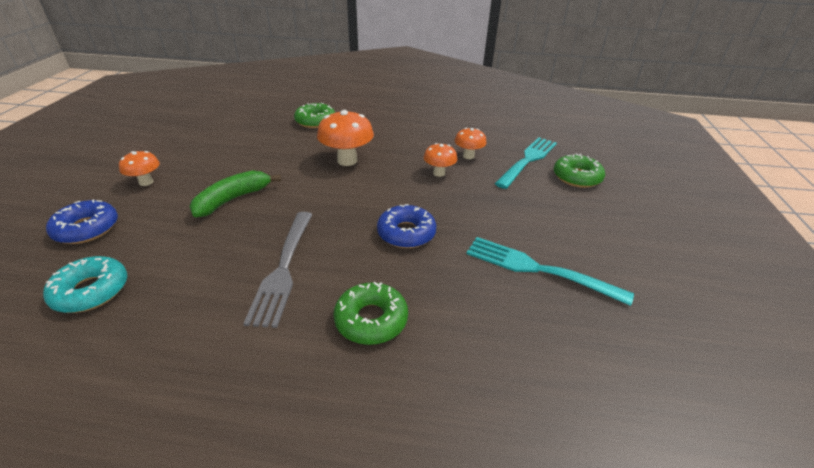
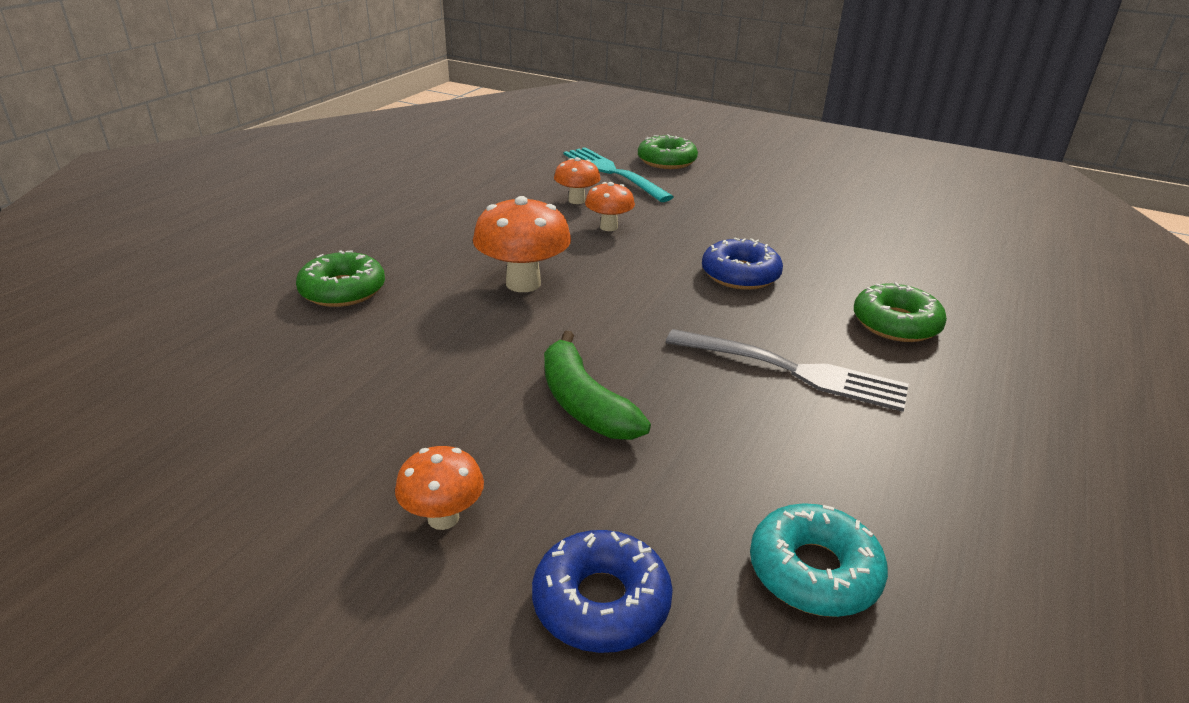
camera: 70 degrees left, 5 degrees down
(539, 269) = (826, 222): turquoise fork -> none

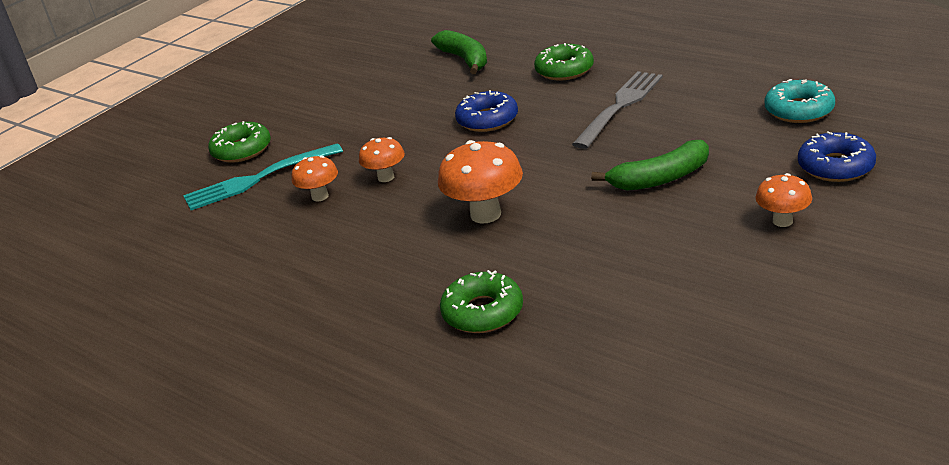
camera: 75 degrees left, 0 degrees up
(901, 252) = (465, 59): none -> green banana

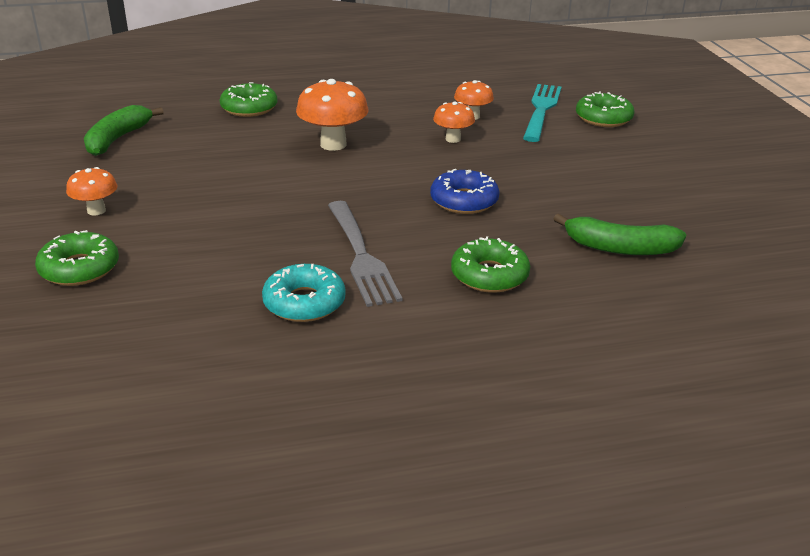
camera: 125 degrees right, 0 degrees up
(660, 178) = (232, 207): green banana -> green banana (117, 139)
(799, 110) = (163, 318): turquoise donut -> turquoise donut (304, 302)
(835, 166) = (79, 268): blue donut -> green donut

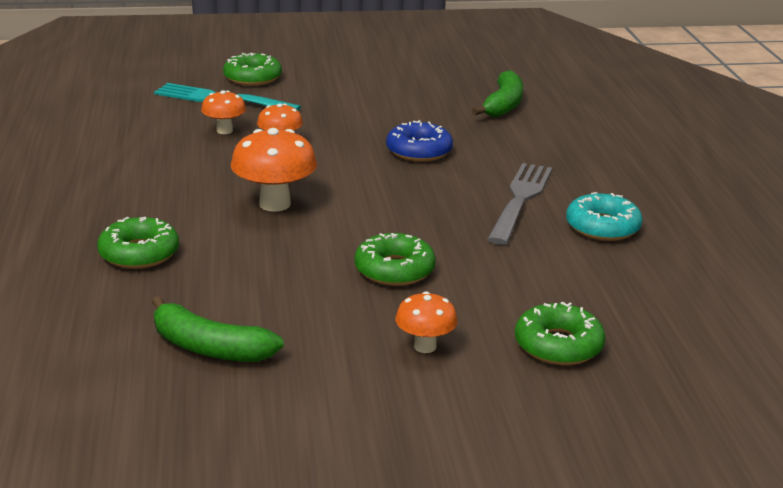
camera: 85 degrees left, 5 degrees down
(360, 255) = (520, 200): grey fork -> grey fork turned 60 degrees counterclockwise
(489, 275) = (548, 153): green donut -> green donut (394, 270)

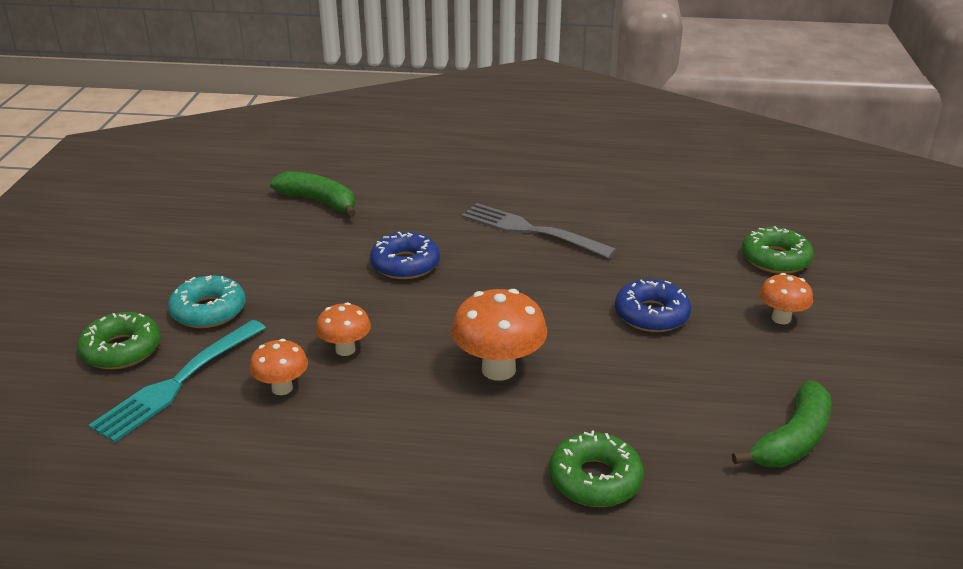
camera: 75 degrees left, 5 degrees up
(394, 270) = (651, 315): green donut -> blue donut
(602, 227) = (590, 204): turquoise donut -> turquoise donut (208, 311)

